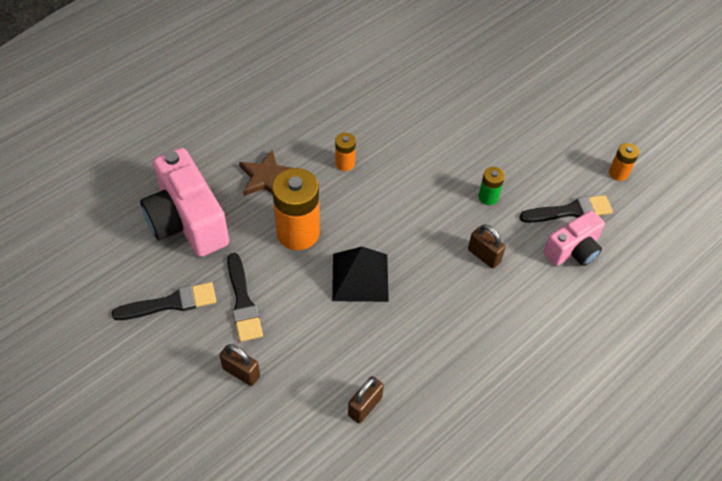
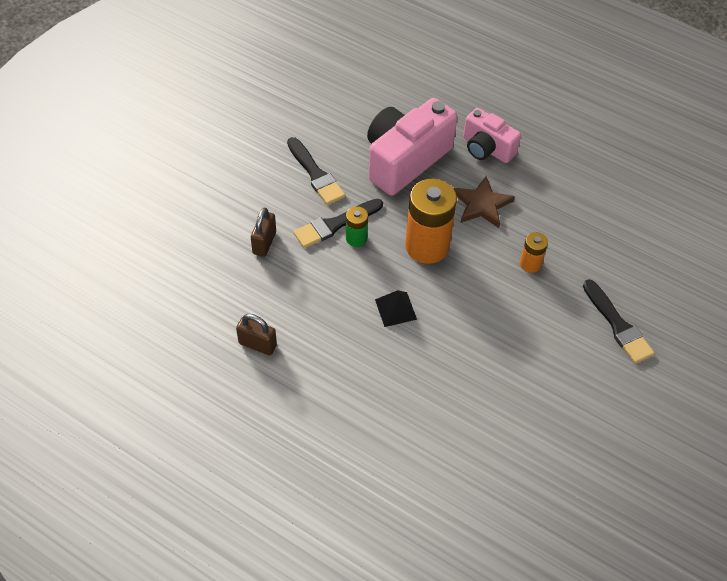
camera: 75 degrees right, 0 degrees up
(360, 277) = (395, 309): black pyramid -> black pyramid, size x0.59
(484, 256) = (465, 416): brown padlock -> none
(488, 197) = (547, 407): green battery -> green battery (356, 238)
(570, 211) = (565, 498): black brush -> black brush (618, 325)
(573, 250) = (510, 508): pink camera -> pink camera (487, 148)
(618, 173) = (651, 548): orange battery -> none

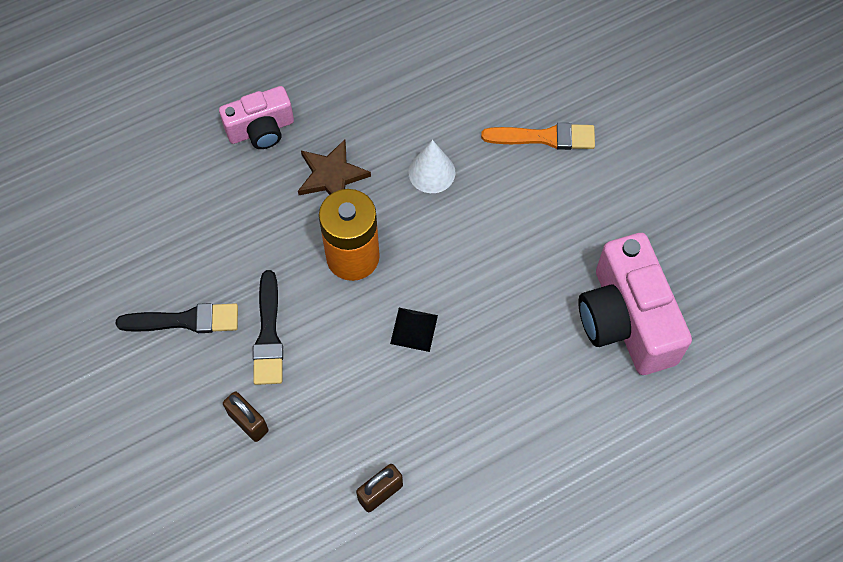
camera: 60 degrees left, 10 degrees up
(356, 238) = (300, 322): green battery -> none
(405, 160) = (224, 218): pink camera -> pink camera (626, 320)
(530, 264) = (431, 172): orange battery -> white cone
(618, 325) = (544, 137): black brush -> orange brush

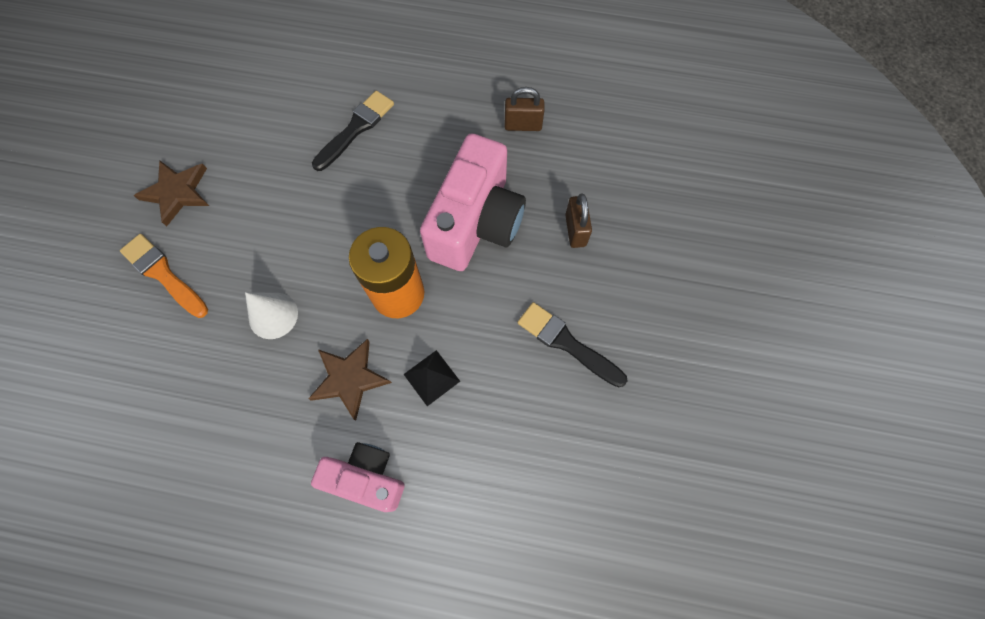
camera: 140 degrees left, 5 degrees up
(268, 334) = (511, 282): black brush -> black brush (356, 129)
(414, 329) = (406, 207): black pyramid -> black pyramid (431, 377)
(610, 197) = (177, 192): none -> brown star
(626, 320) = (267, 109): pink camera -> pink camera (476, 223)

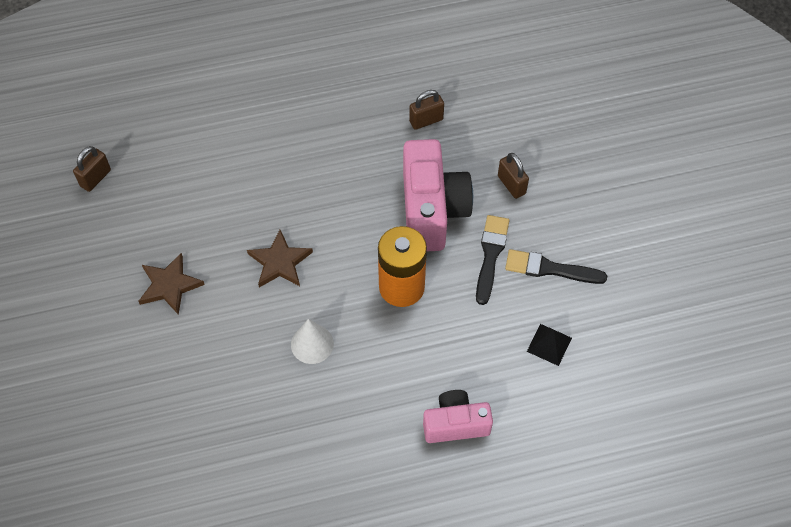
camera: 25 degrees left, 10 degrees down
(163, 274) = (200, 352): orange brush -> none
(177, 59) = (95, 178): none -> brown padlock
(350, 378) = (401, 363): brown star -> brown star (280, 262)
(356, 129) = (290, 176): black brush -> black brush (490, 255)
(431, 377) = (463, 335): black pyramid -> black pyramid (549, 344)

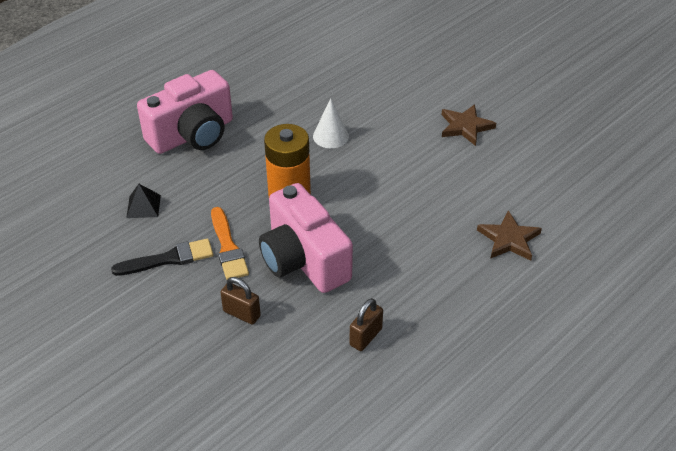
camera: 150 degrees right, 15 degrees down
(95, 178) = (598, 164): brown padlock -> none
(280, 262) = (399, 172): brown star -> brown star (509, 239)
(455, 424) = (192, 135): pink camera -> pink camera, size x1.68
(490, 255) = (228, 247): black brush -> orange brush

